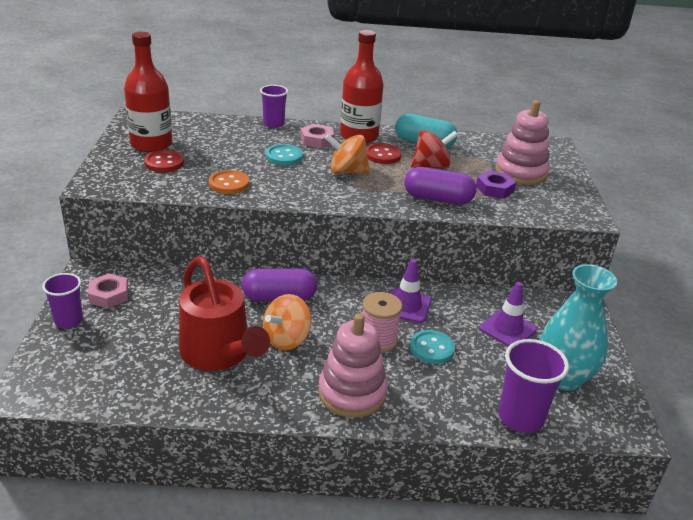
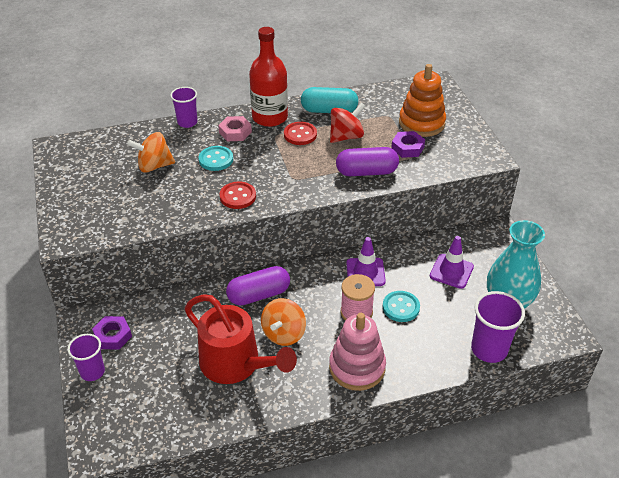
camera: 15 degrees left, 10 degrees up
(109, 295) = (113, 336): pink nut -> purple nut
(151, 144) = (89, 177): red bottle -> none
(164, 163) = (113, 197): red button -> red button (238, 196)
(229, 184) = (183, 205): orange button -> none
(347, 172) = (278, 162): orange spinning top -> orange spinning top (154, 166)
(521, 172) = (421, 123): pink stacking toy -> orange stacking toy

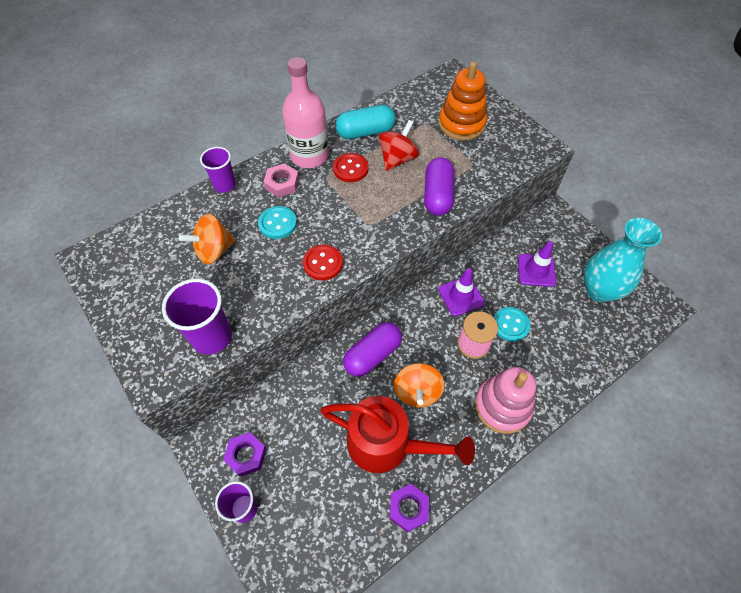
camera: 20 degrees left, 15 degrees up
(270, 117) = (309, 156): red bottle -> pink bottle
(366, 172) = (437, 196): purple capsule -> purple capsule turned 60 degrees counterclockwise
(407, 148) = (462, 156): purple nut -> purple nut (408, 508)
(489, 349) = (607, 344): purple cup -> purple cup (212, 337)

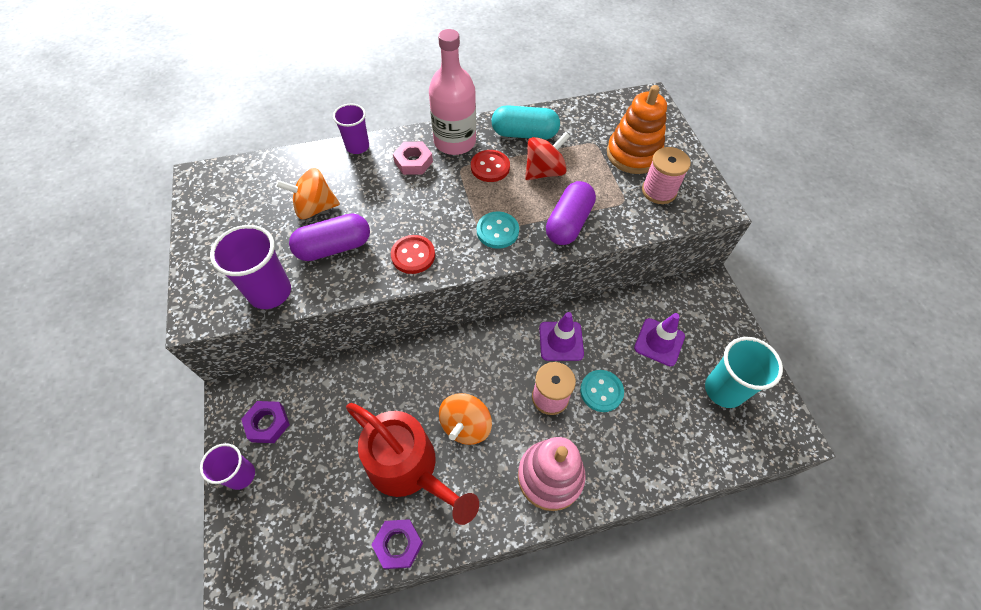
camera: 20 degrees right, 0 degrees up
(277, 223) = (389, 200): turquoise button -> turquoise button (497, 231)
(372, 355) = (438, 369): purple capsule -> purple capsule (334, 247)
(495, 148) = (659, 191): none -> pink spool
(599, 290) = (724, 390): turquoise vase -> turquoise cup

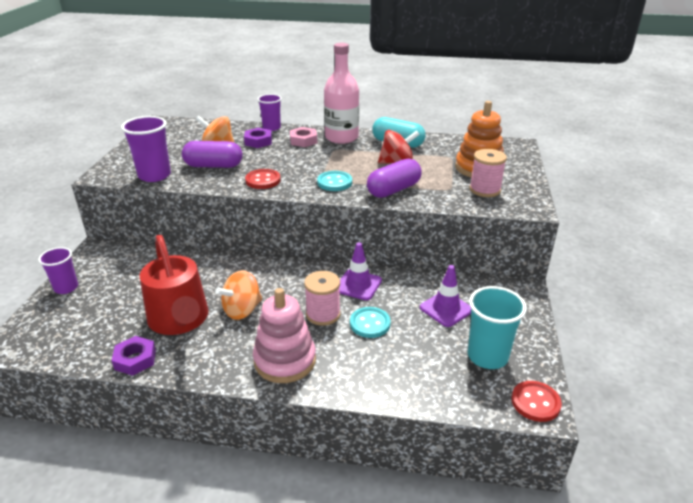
camera: 25 degrees right, 25 degrees down
(267, 424) = (106, 268): purple nut -> purple nut (258, 141)
(490, 167) = (357, 153): red button -> red button (535, 402)

